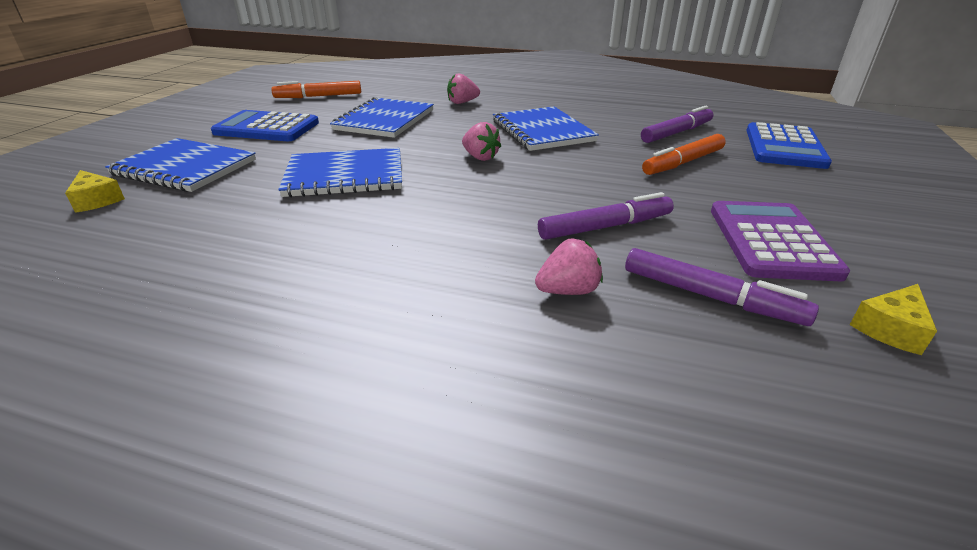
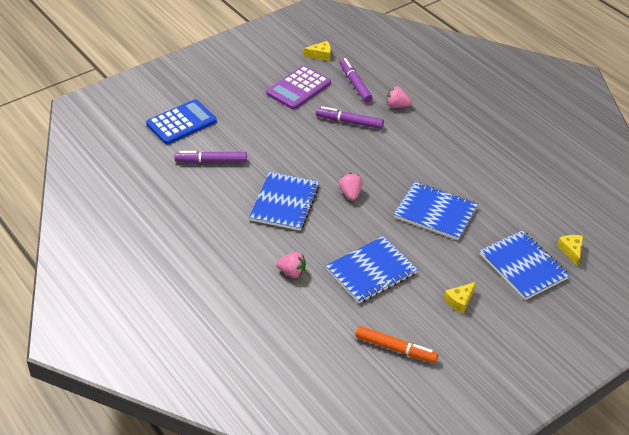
camera: 145 degrees left, 10 degrees up
(267, 128) = (459, 301): blue calculator -> yellow cheese
(683, 163) = (254, 138): orange marker -> none

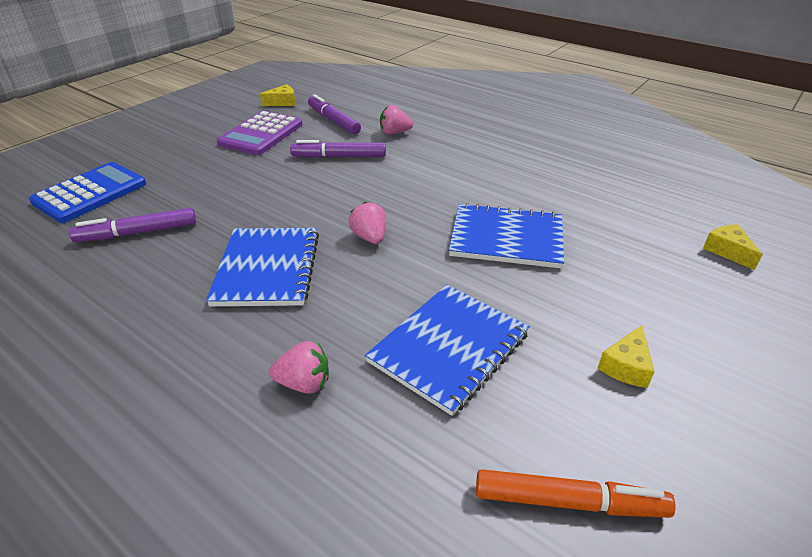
camera: 15 degrees left, 5 degrees down
(523, 266) = (681, 286): blue notebook -> none

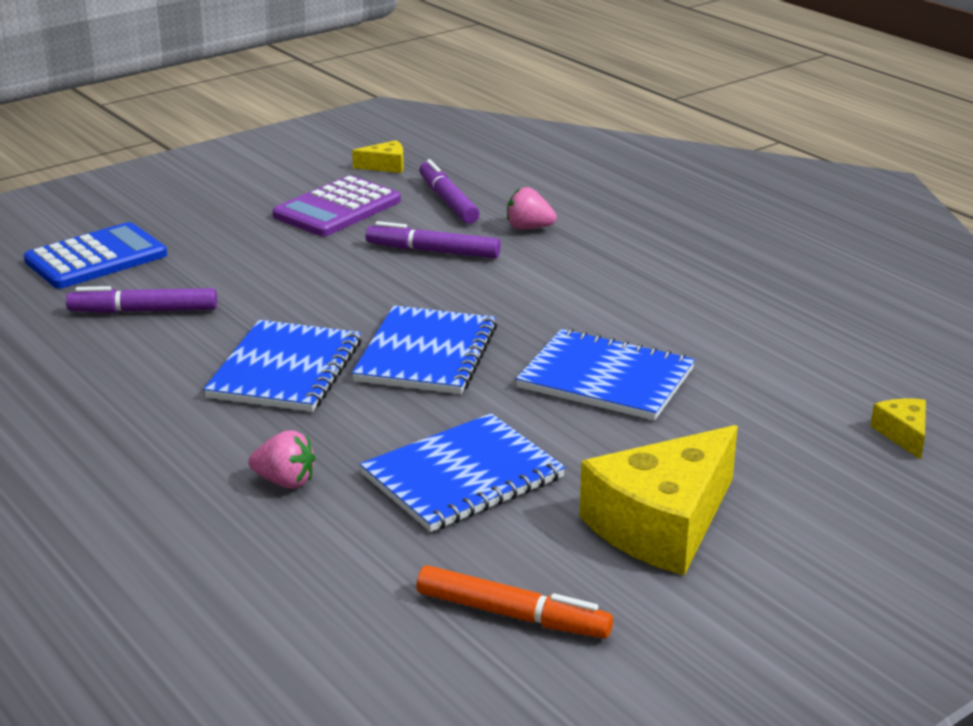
camera: 15 degrees right, 10 degrees down
(370, 237) = (426, 354): pink strawberry -> blue notebook
(626, 366) = (662, 524): yellow cheese -> yellow cheese, size x2.28

